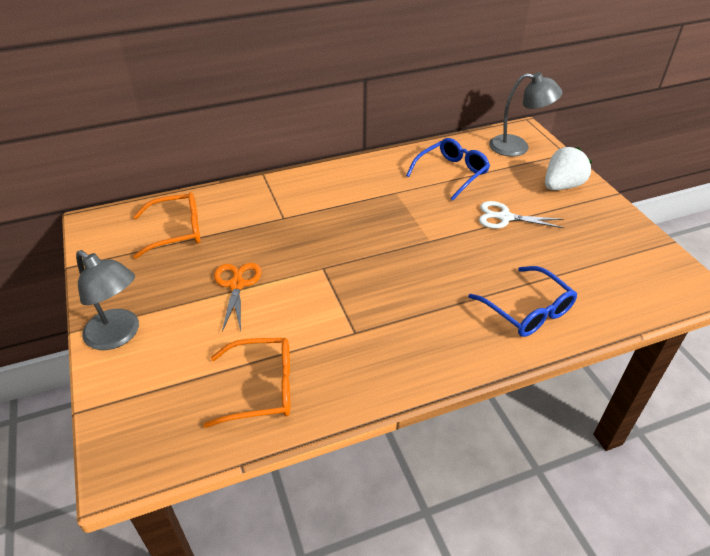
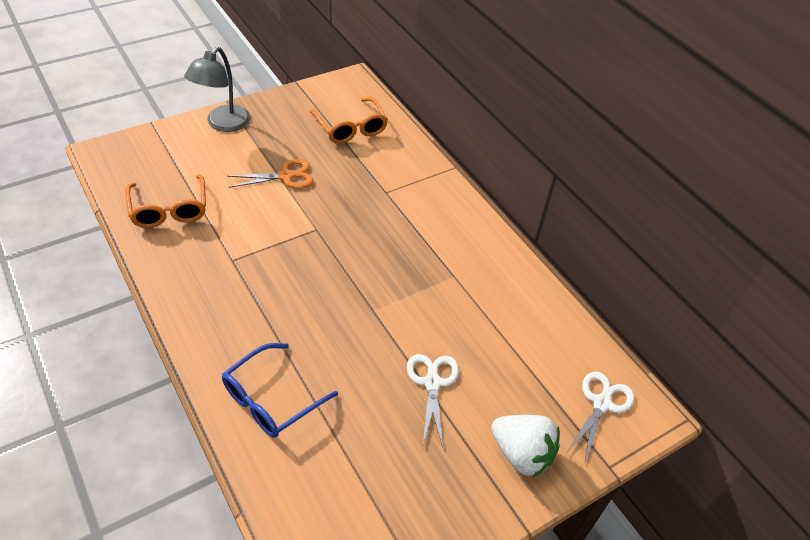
camera: 75 degrees right, 5 degrees up
(451, 173) = (509, 327): blue glasses -> none
(517, 147) = (601, 404): grey lamp -> white scissors

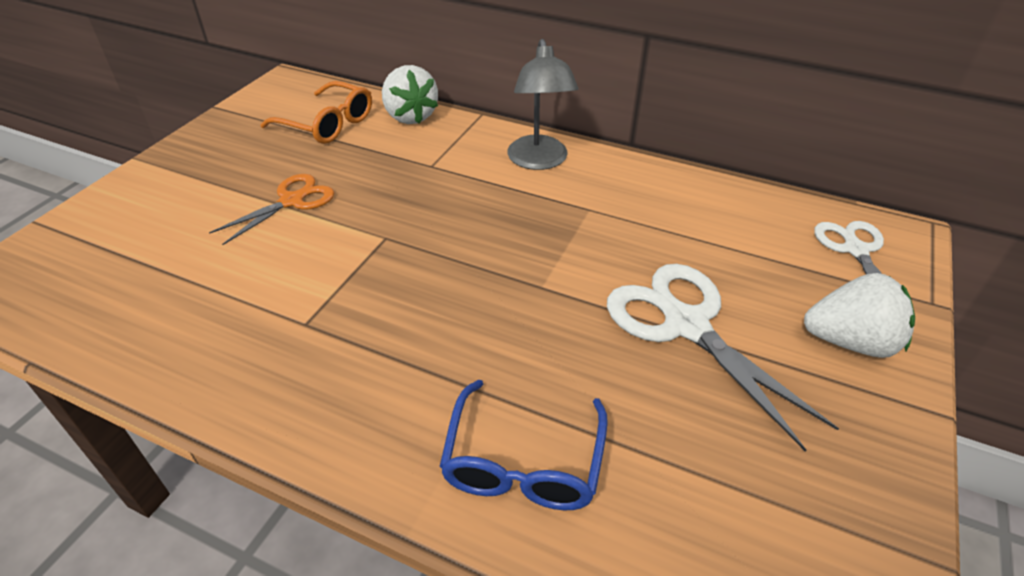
camera: 30 degrees left, 5 degrees down
(169, 209) = (152, 309): orange glasses -> none
(223, 124) = (151, 182): grey lamp -> grey lamp (539, 161)
(406, 147) = (410, 116): none -> white strawberry
(432, 383) = (686, 325): white scissors -> white scissors, size x1.61

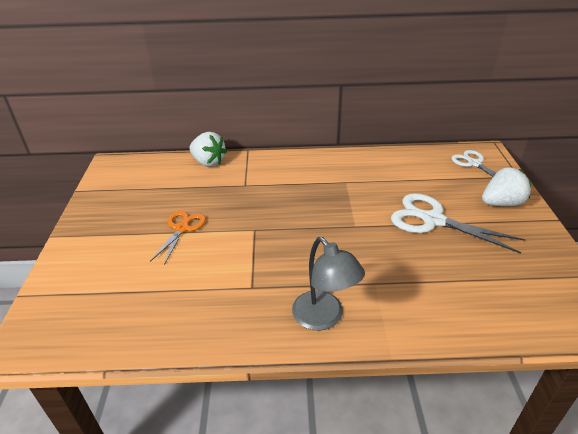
camera: 25 degrees left, 5 degrees down
(327, 124) = (162, 180): orange glasses -> none
(523, 461) = (414, 305): blue glasses -> none
(539, 161) = (300, 166): grey lamp -> grey lamp (324, 318)

